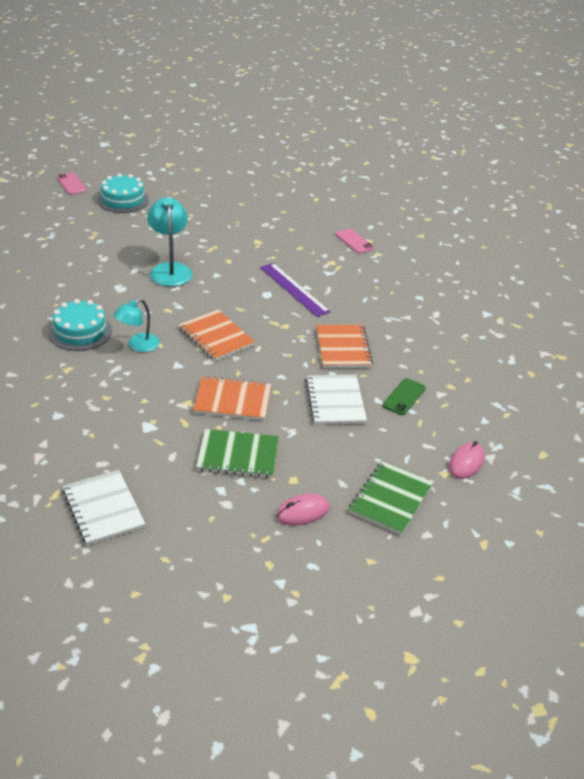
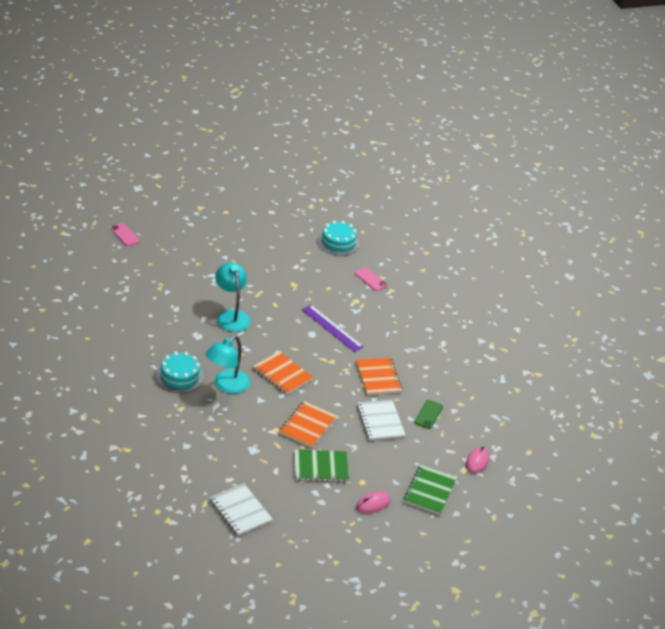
camera: 10 degrees left, 0 degrees up
(123, 200) = (173, 249): turquoise cake -> turquoise cake (338, 242)
(138, 345) = (226, 385): turquoise lamp -> turquoise lamp, size x1.52
(232, 400) = (307, 426): orange notebook -> orange notebook turned 60 degrees counterclockwise

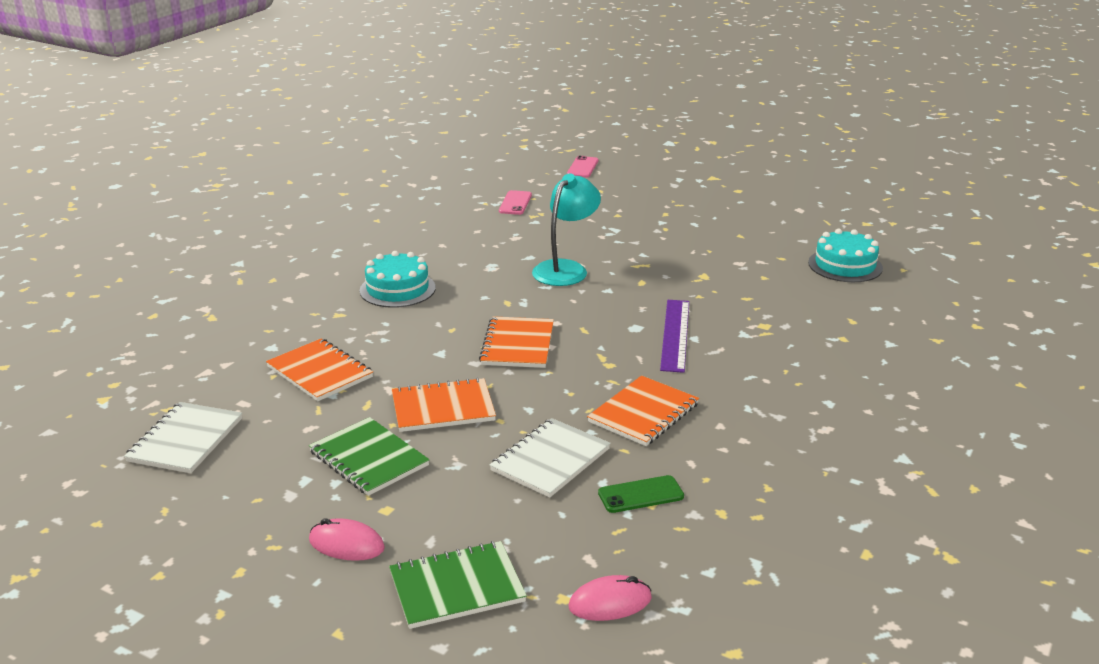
camera: 55 degrees right, 10 degrees down
(226, 385) = (430, 321): turquoise lamp -> none
(230, 443) = (320, 372): none -> orange notebook
(370, 279) = (828, 315): pink phone -> pink phone (515, 203)

